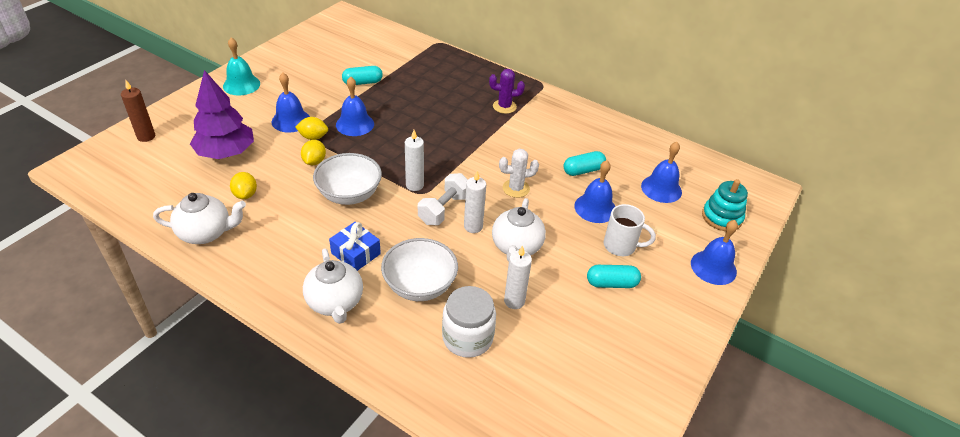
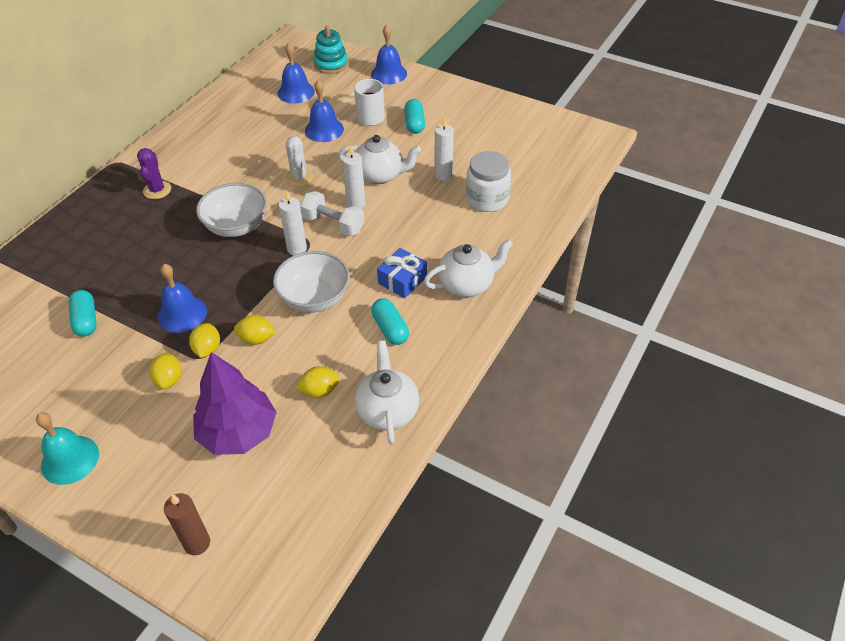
camera: 90 degrees left, 5 degrees up
(291, 120) = (169, 379): blue bell -> yellow lemon
(420, 285) = (436, 232): white bowl -> white bowl (236, 226)
(583, 170) = (271, 136): turquoise capsule -> turquoise capsule (390, 329)

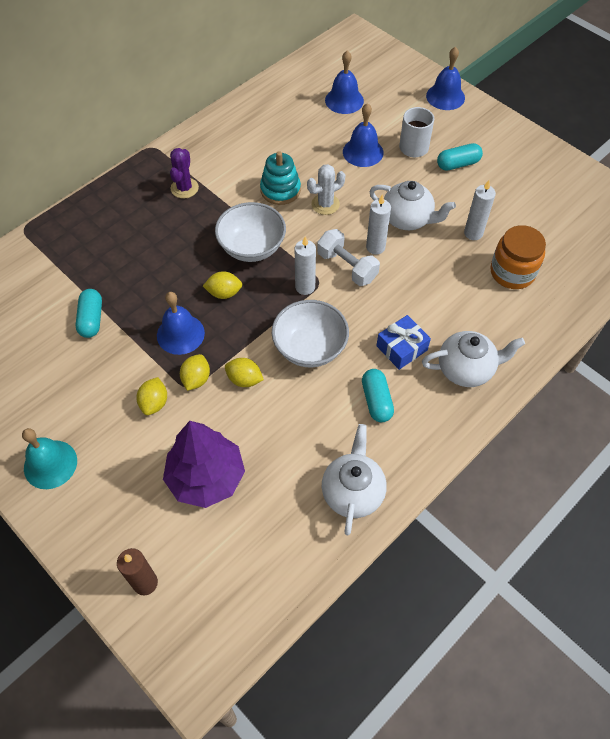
camera: 15 degrees right, 10 degrees up
(299, 178) = (325, 204): white cactus -> white cactus turned 60 degrees clockwise
(319, 391) = (292, 452): yellow lemon -> yellow lemon (224, 293)
(331, 64) = (387, 73): turquoise stacking toy -> turquoise stacking toy (280, 190)
(414, 124) = (458, 164): turquoise capsule -> turquoise capsule turned 60 degrees clockwise
(487, 199) = (512, 272): white jar -> orange jar

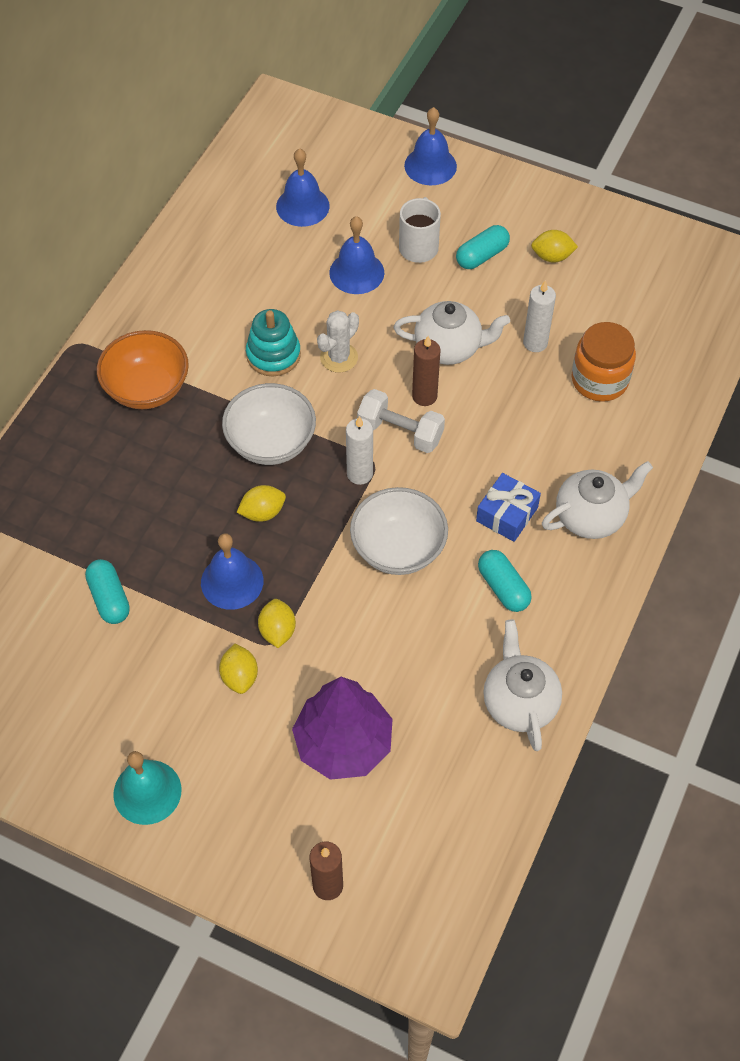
camera: 20 degrees left, 0 degrees up
(184, 188) = (147, 388): purple cactus -> orange bowl
(244, 379) = (336, 612): yellow lemon -> yellow lemon (552, 256)
(375, 247) = (424, 396): white candle -> brown candle

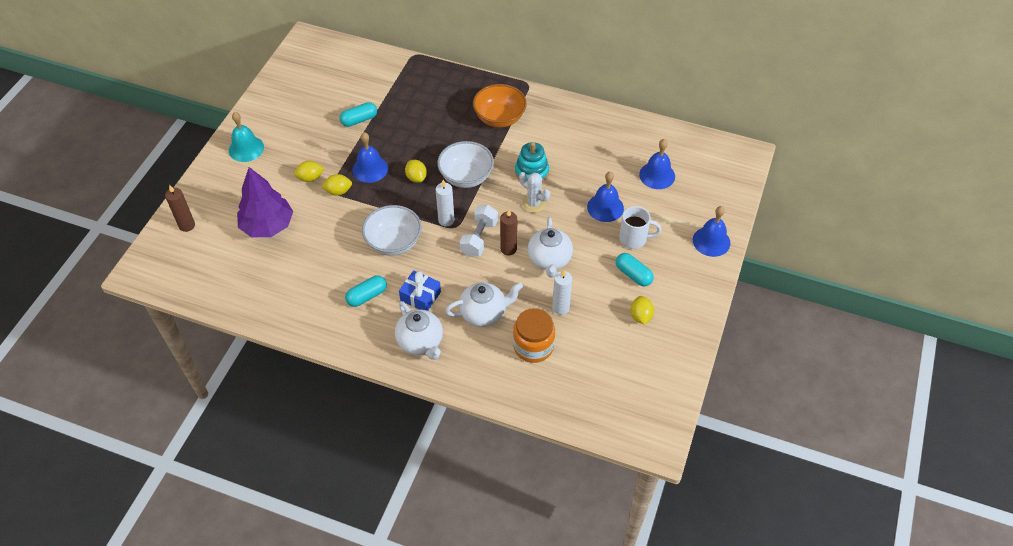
camera: 85 degrees right, 5 degrees down
(519, 702) = (288, 307): white teapot -> white teapot (484, 313)

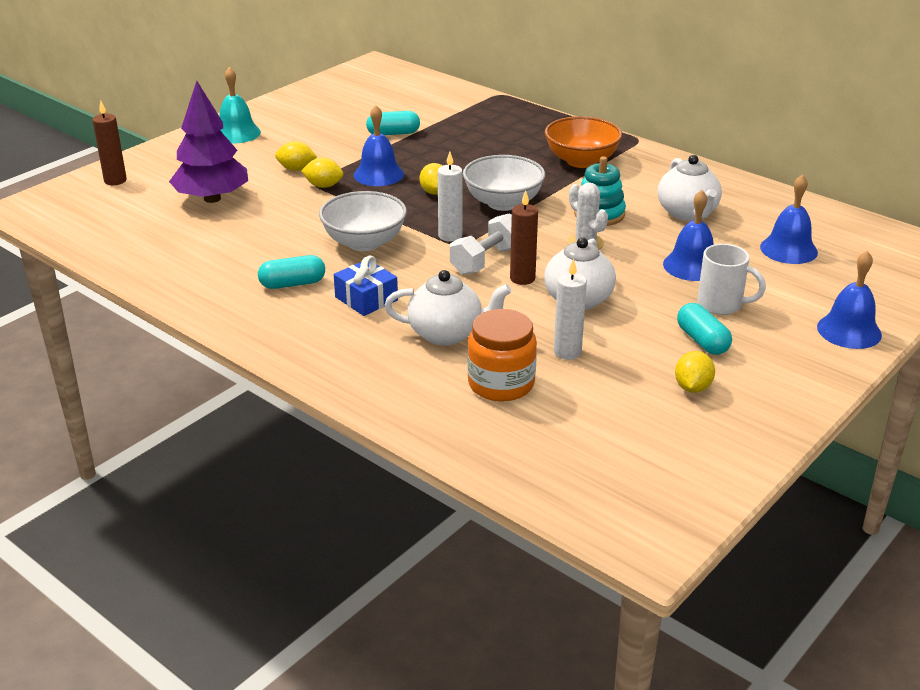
camera: 20 degrees right, 20 degrees down
(420, 342) = (335, 343): white teapot -> white teapot (687, 213)

